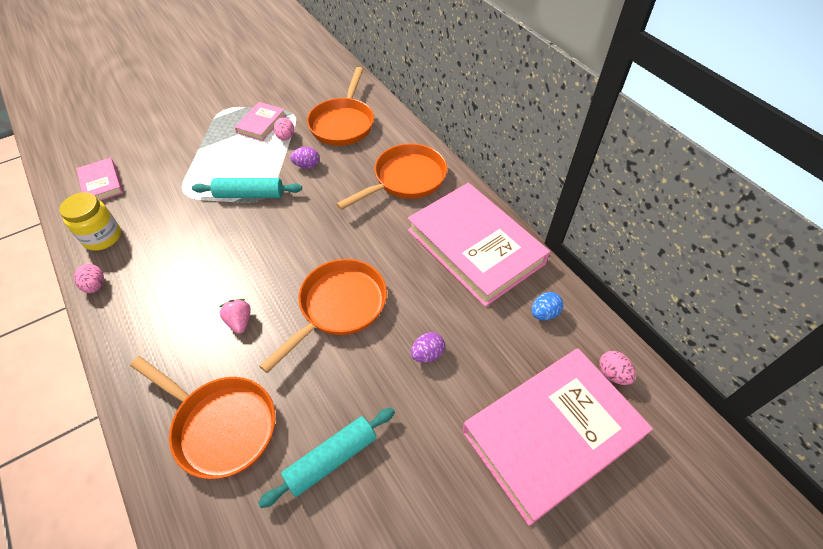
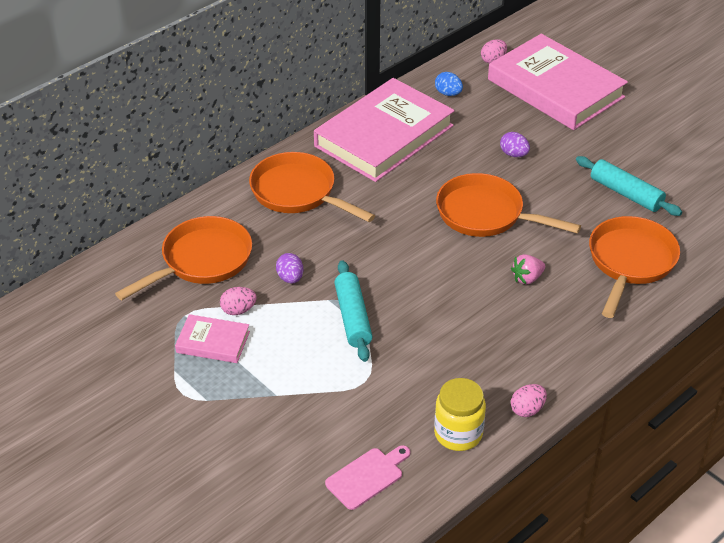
camera: 100 degrees left, 10 degrees down
(101, 183) = (367, 476): pink book -> pink cutting board
(343, 123) = (202, 261): orange pan -> orange pan turned 45 degrees counterclockwise

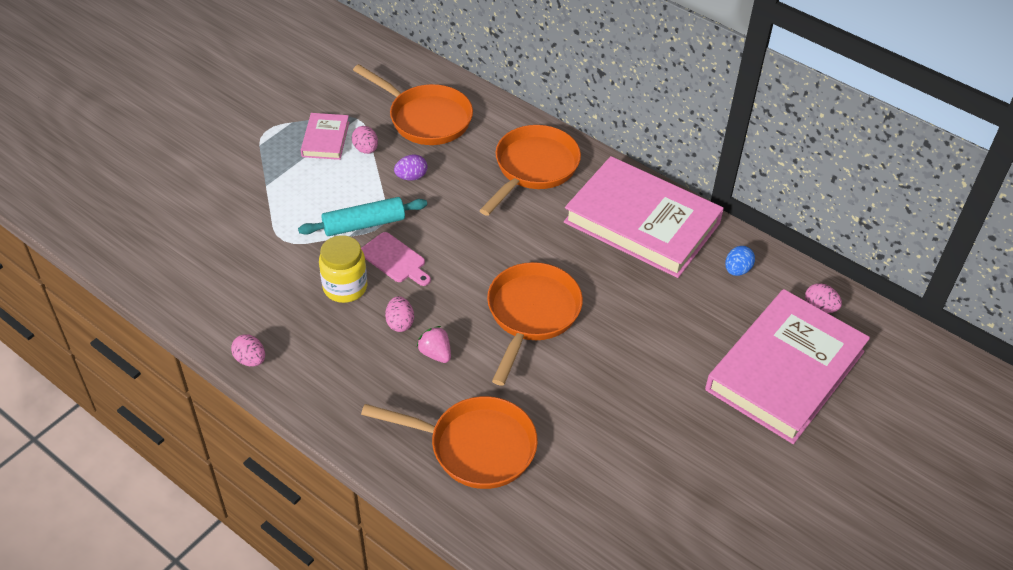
camera: 80 degrees right, 5 degrees up
(367, 476) = (173, 251): pink cutting board -> pink cutting board (395, 259)
(458, 434) = (220, 309): yellow jar -> yellow jar (345, 287)
(488, 299) = (400, 323): none -> pink egg
(514, 154) = (642, 334): purple egg -> none
(626, 193) = (597, 444): turquoise rolling pin -> none

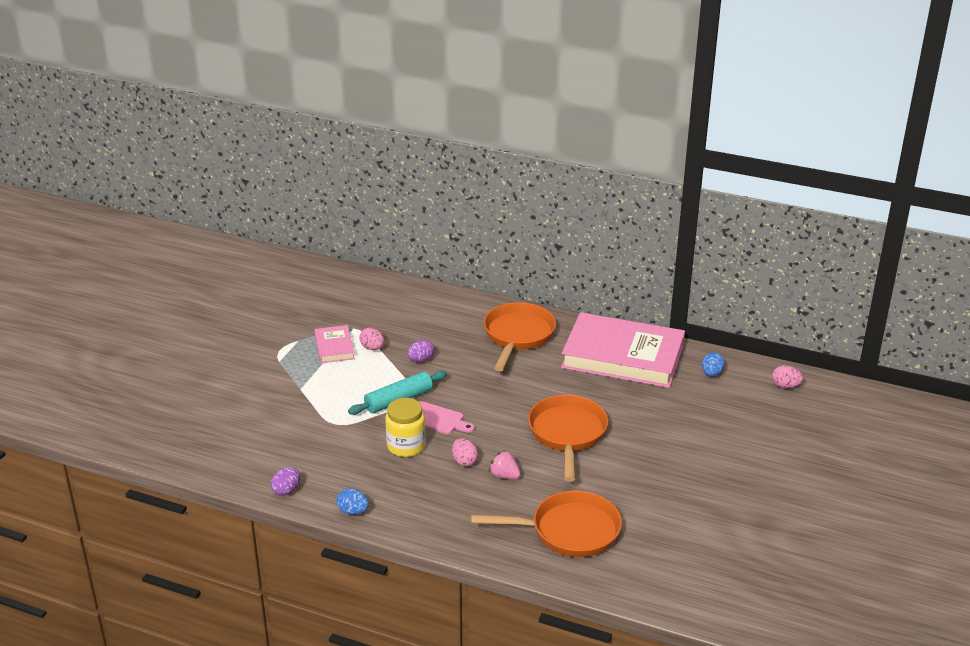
camera: 15 degrees left, 15 degrees down
(193, 314) = (286, 490): none -> purple egg
(250, 360) = (353, 511): pink egg -> blue egg
(426, 118) = (411, 318): orange pan -> none
(785, 370) = (780, 431): pink book -> none

